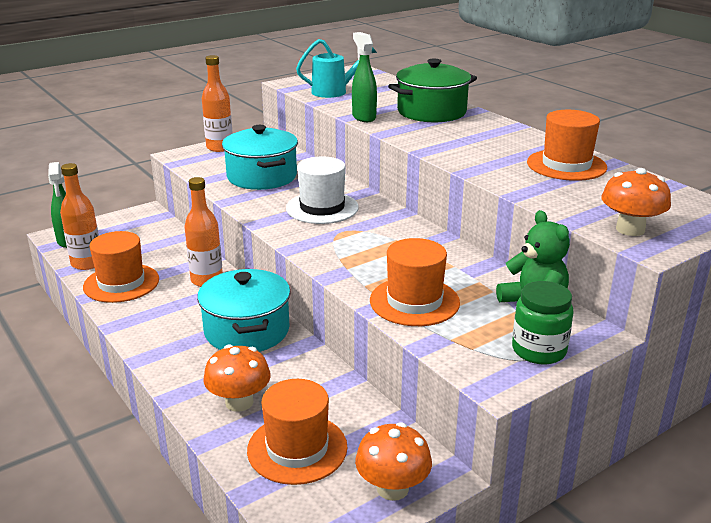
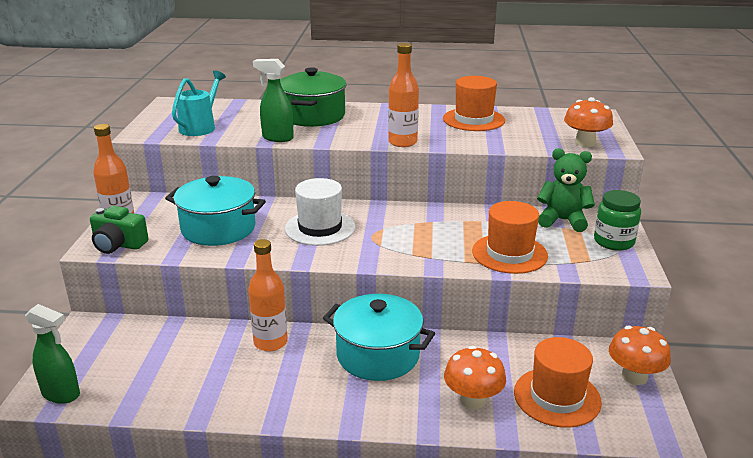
camera: 50 degrees left, 0 degrees up
(87, 263) = (130, 399): orange bottle -> orange bottle (402, 142)
(121, 283) = (203, 391): orange hat -> none
(192, 159) = (118, 244): none -> green camera

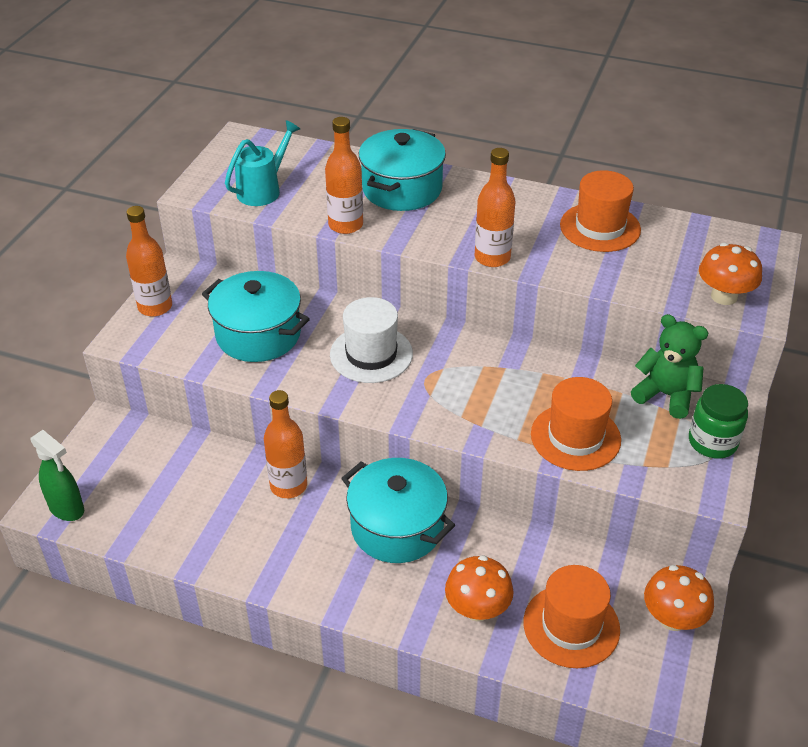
camera: 15 degrees right, 15 degrees up
(118, 244) = (147, 340): green camera -> none
(277, 138) = (345, 225): green spray bottle -> orange bottle
(313, 116) = (402, 189): green pot -> turquoise pot

